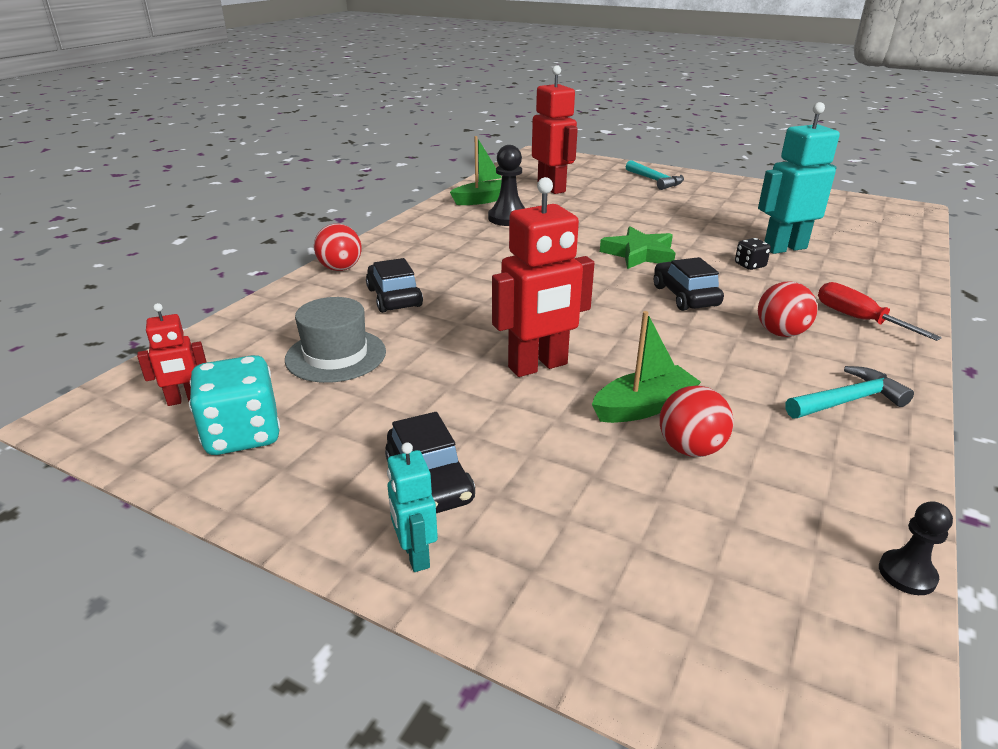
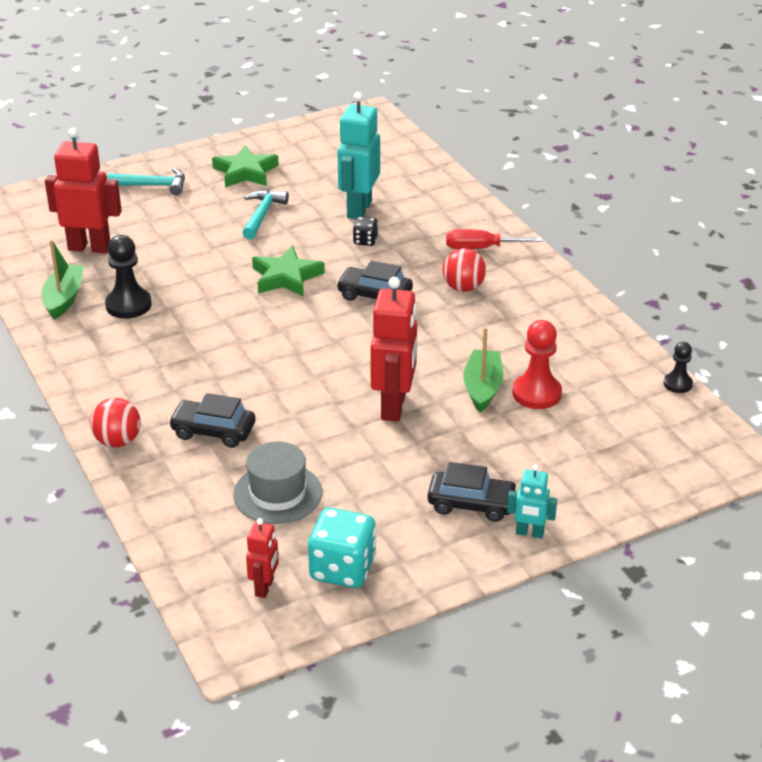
camera: 55 degrees left, 5 degrees up
(690, 449) = (536, 393): red ball -> red pawn
(734, 198) = (245, 172): none -> green star
(848, 401) = (552, 312): turquoise hammer -> turquoise hammer (262, 215)

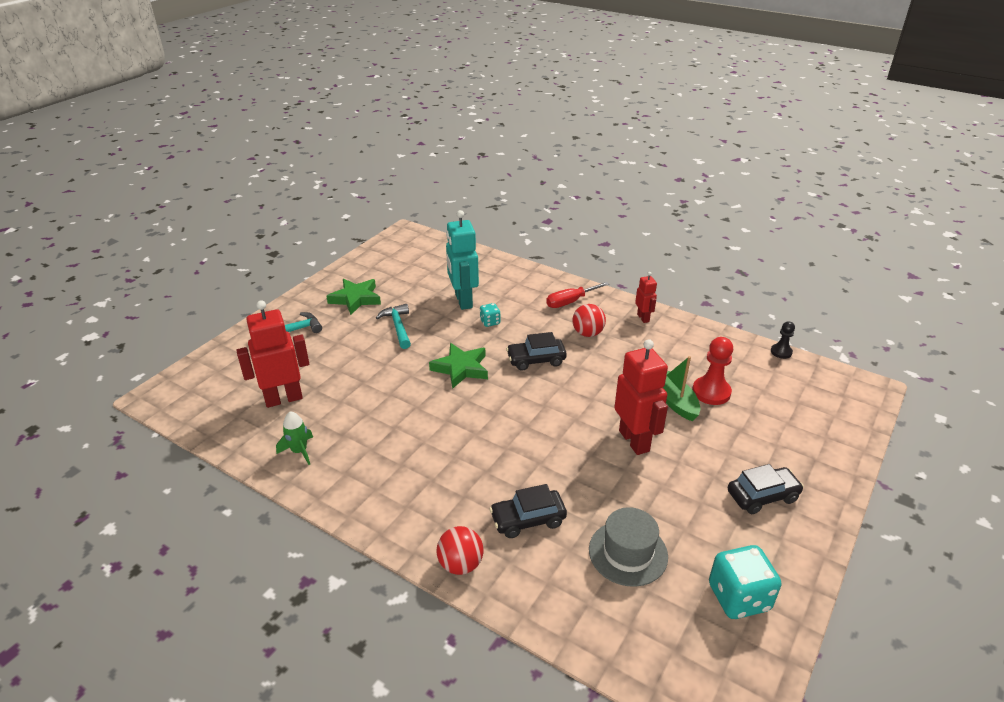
camera: 30 degrees left, 0 degrees up
(64, 298) = (299, 451): green boat -> green rocket
(128, 305) = (359, 436): black pawn -> none
(265, 587) = (703, 646): red robot -> red robot (643, 318)
(365, 241) = (490, 322): black dice -> turquoise dice
(529, 533) = (820, 501): turquoise robot -> none

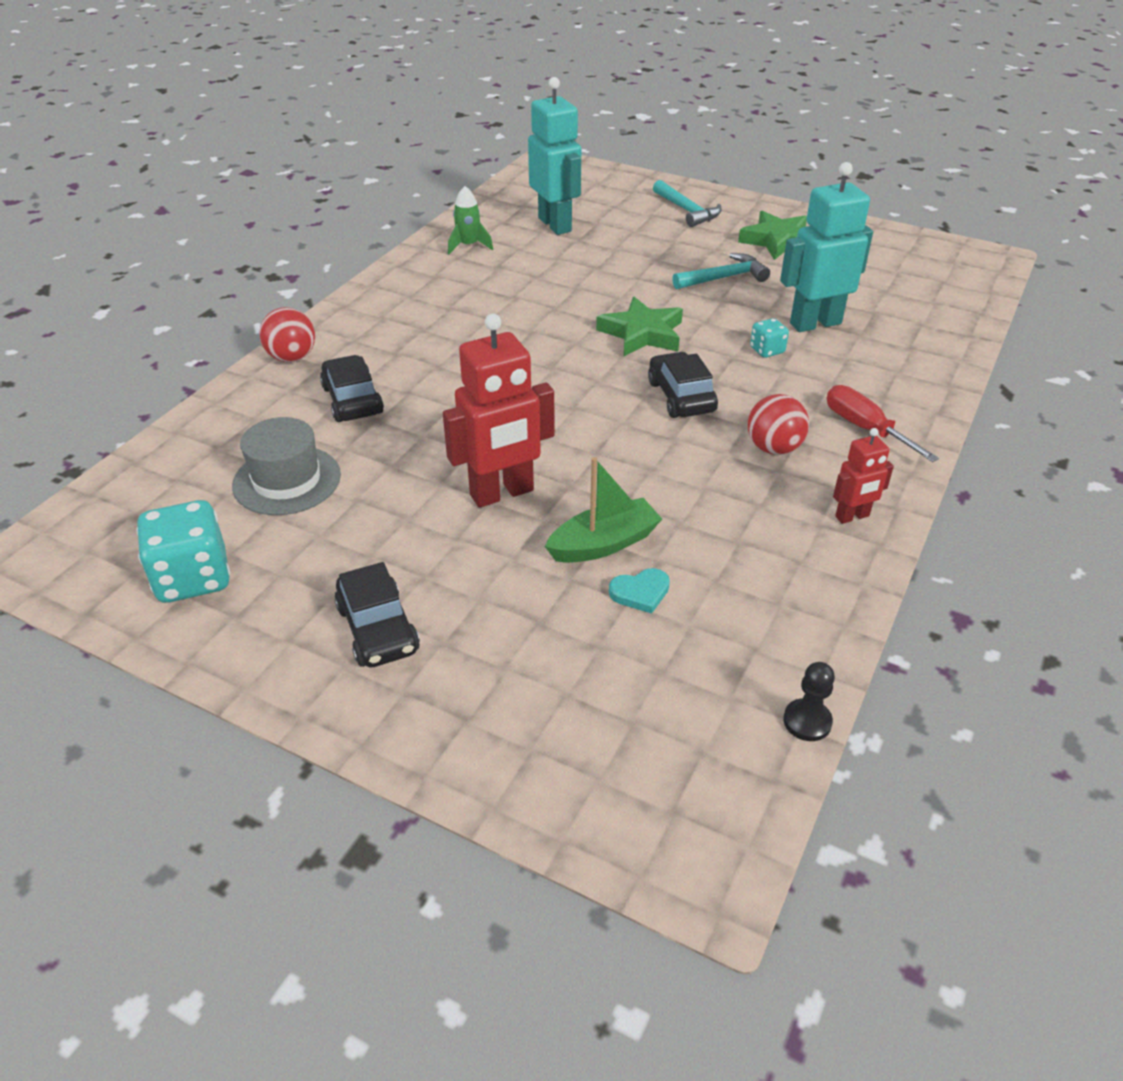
camera: 85 degrees right, 5 degrees up
(283, 399) = (555, 224): red robot -> turquoise robot
(711, 392) = (640, 592): red pawn -> turquoise heart

